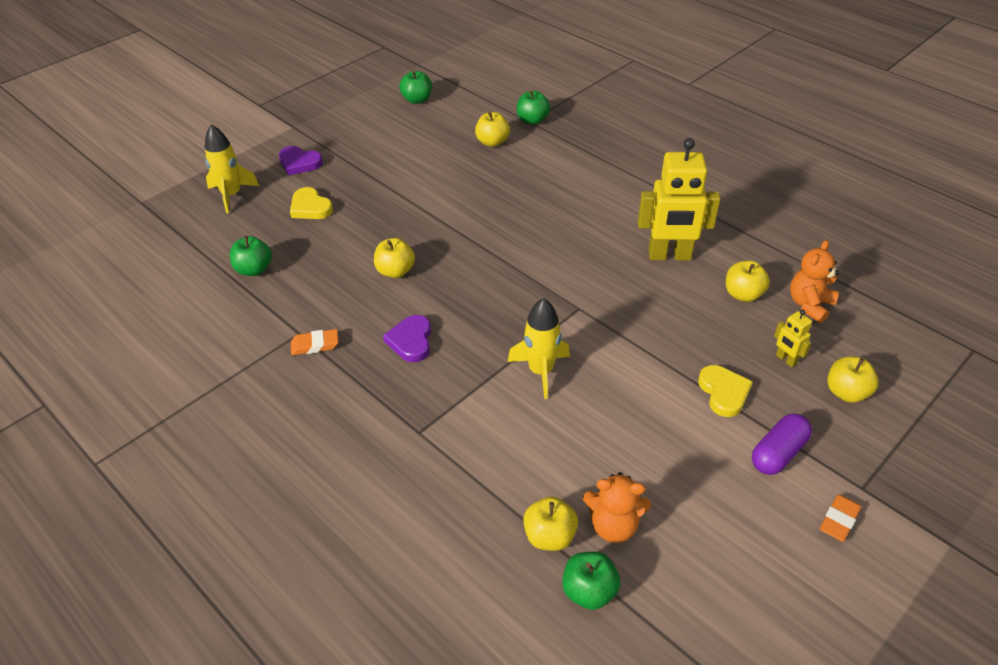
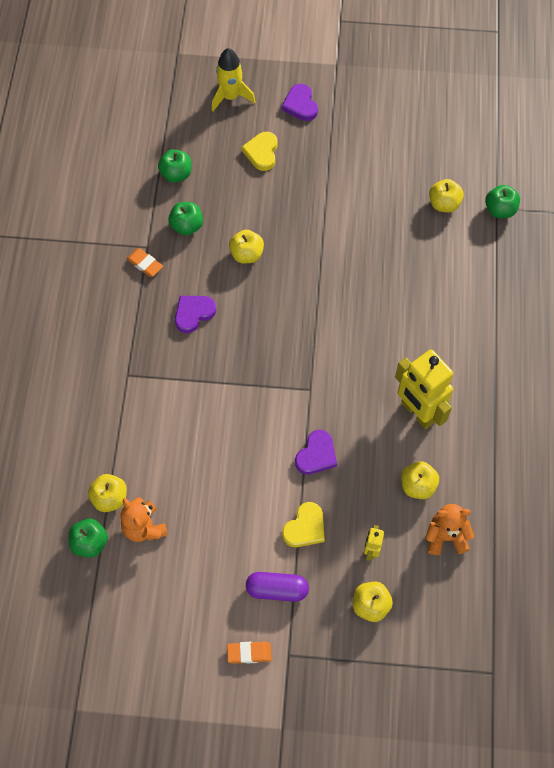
camera: 50 degrees right, 20 degrees up
(417, 100) = (448, 113): green apple -> green apple (187, 226)
(540, 371) = (231, 406): yellow rocket -> none
(651, 341) = (316, 455): none -> purple heart

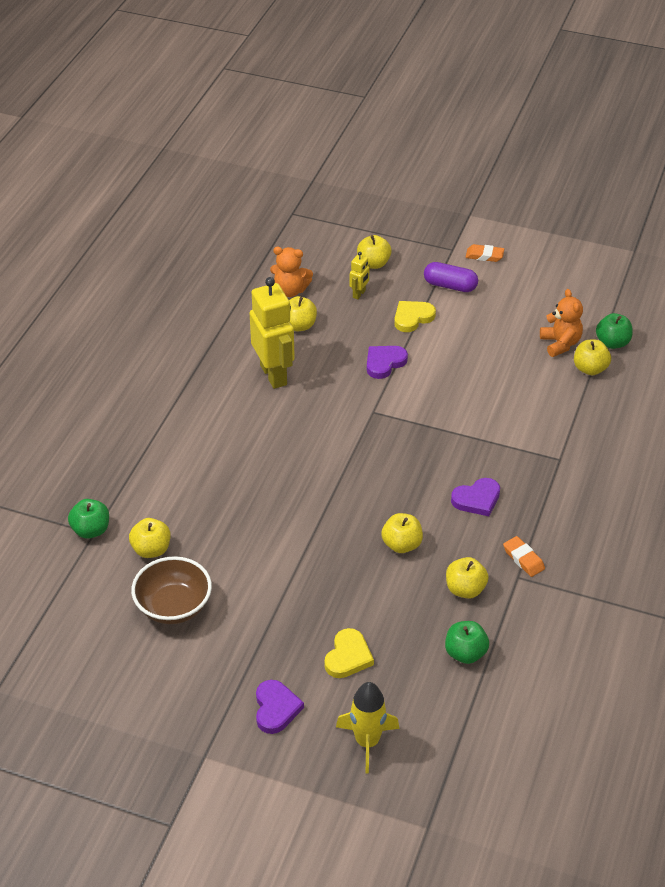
camera: 165 degrees left, 20 degrees down
(187, 226) = (465, 589): green apple -> yellow apple
(404, 162) = (173, 606): none -> brown bowl

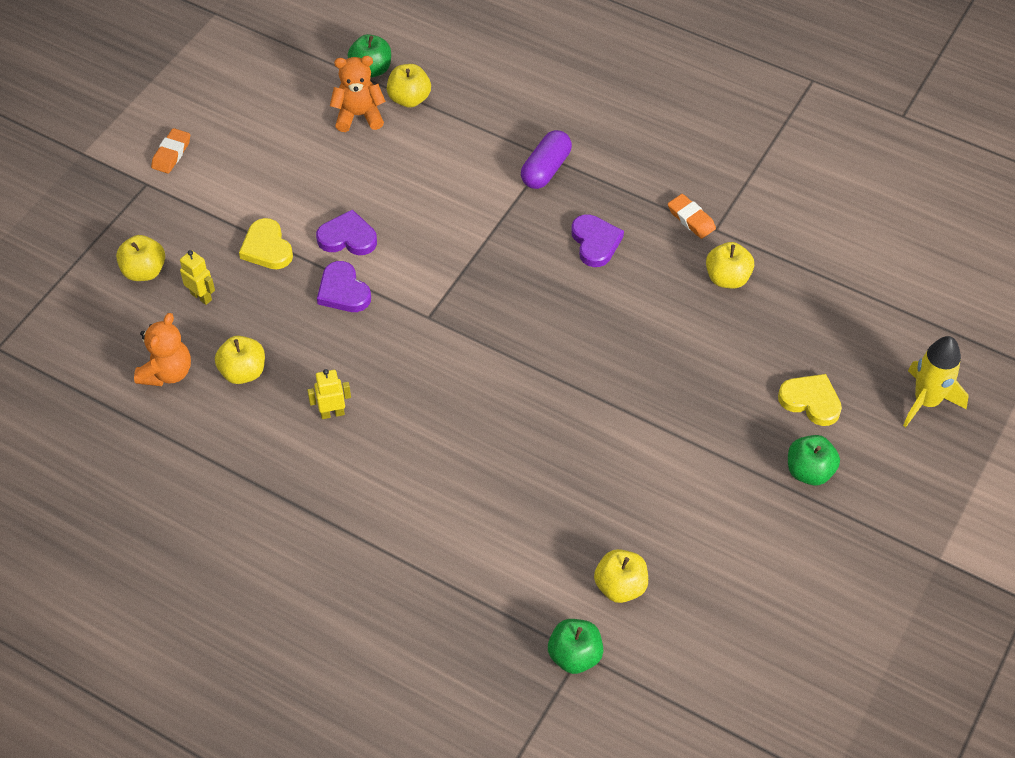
camera: 80 degrees left, 10 degrees up
(173, 606) = (717, 569): brown bowl -> none
(274, 375) = (332, 413): yellow robot -> yellow robot, size x0.45
(276, 709) = (878, 480): purple heart -> purple heart (347, 237)
(401, 544) = (653, 324): yellow apple -> none
(450, 286) = (218, 199): purple capsule -> purple capsule (546, 169)
(465, 653) = (816, 294): green apple -> green apple (809, 471)
(523, 559) = (691, 219): orange eraser -> orange eraser turned 75 degrees clockwise

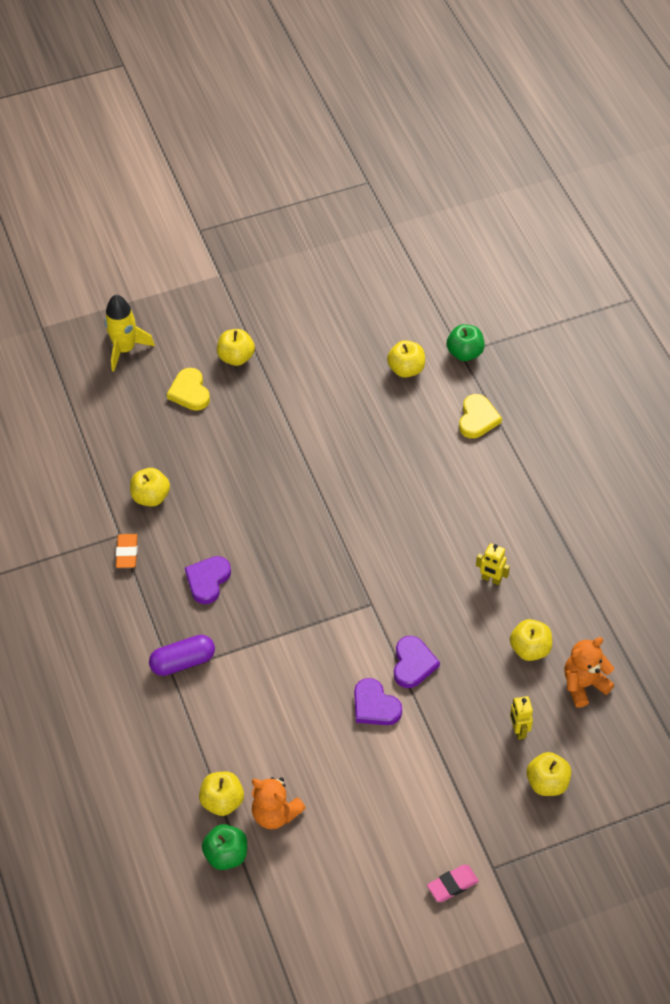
camera: 140 degrees left, 0 degrees up
(171, 154) = (452, 885): orange eraser -> pink eraser
(267, 248) = (441, 739): yellow heart -> yellow heart (477, 419)
(809, 471) = (236, 357): green apple -> yellow apple

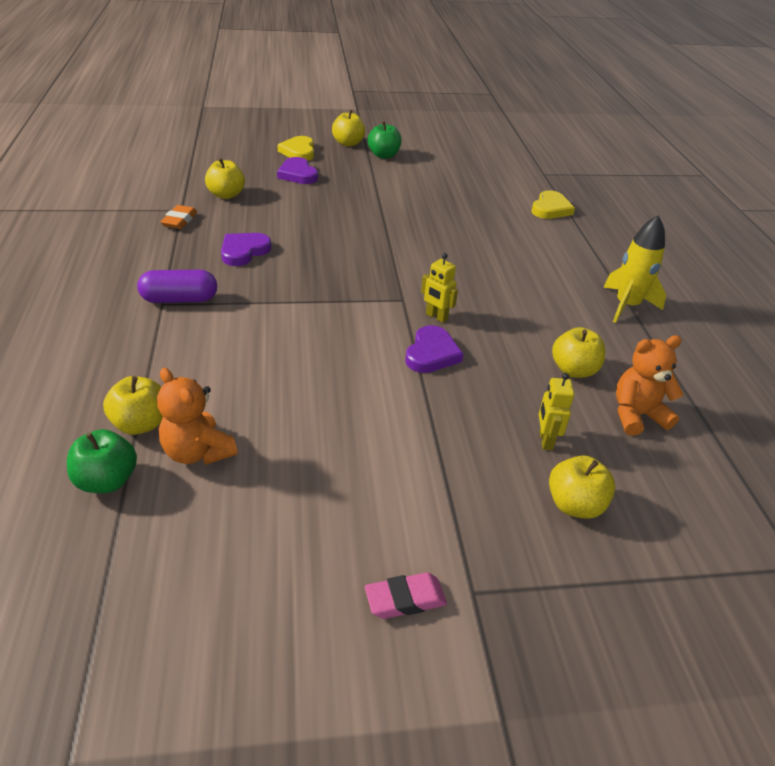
camera: 10 degrees right, 15 degrees down
(125, 349) = (260, 125): yellow rocket -> yellow rocket (626, 305)
(375, 706) = (373, 378): purple heart -> purple heart (298, 174)
(406, 369) = (492, 173): yellow apple -> none
(465, 353) = (547, 174): green apple -> green apple (383, 155)
(491, 579) = (540, 308): yellow robot -> yellow robot (436, 317)

